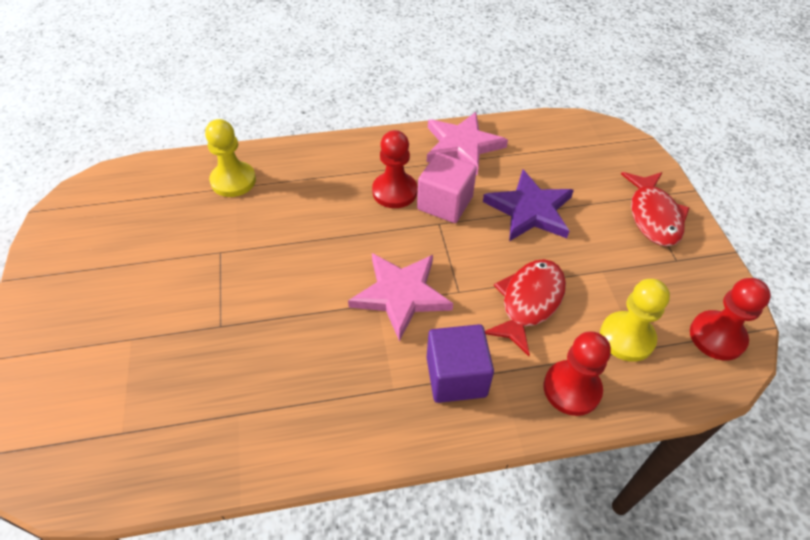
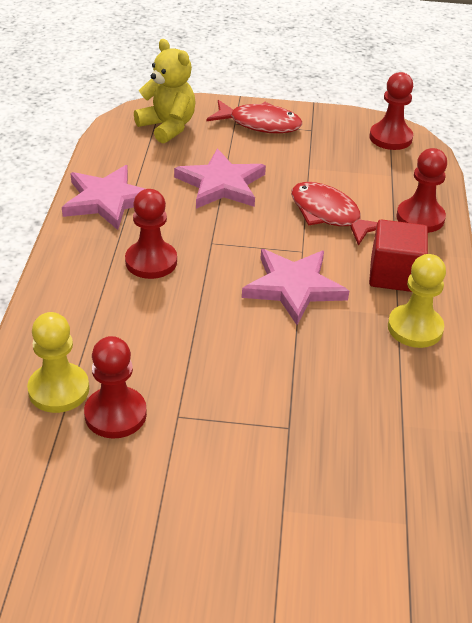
camera: 75 degrees left, 10 degrees down
(215, 216) = (115, 414): none -> red pawn
(445, 203) = (186, 232): pink cube -> none
(456, 376) = (394, 275): purple cube -> red cube
(529, 210) = (221, 184): purple star -> pink star
(596, 153) = (167, 127): none -> yellow teddy bear
(627, 337) = (380, 177): yellow pawn -> yellow pawn (415, 328)

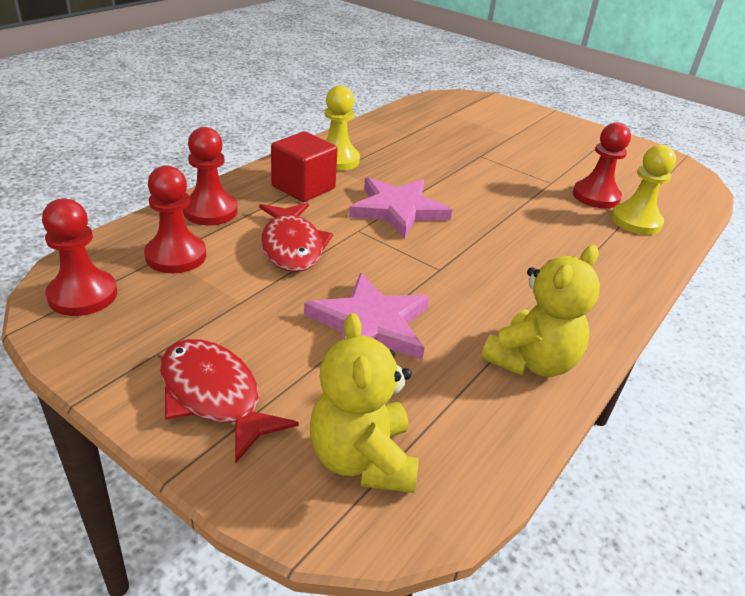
camera: 150 degrees left, 5 degrees down
(107, 200) = (531, 361): pink star -> yellow teddy bear
(151, 262) = (515, 275): red pawn -> red pawn (176, 256)

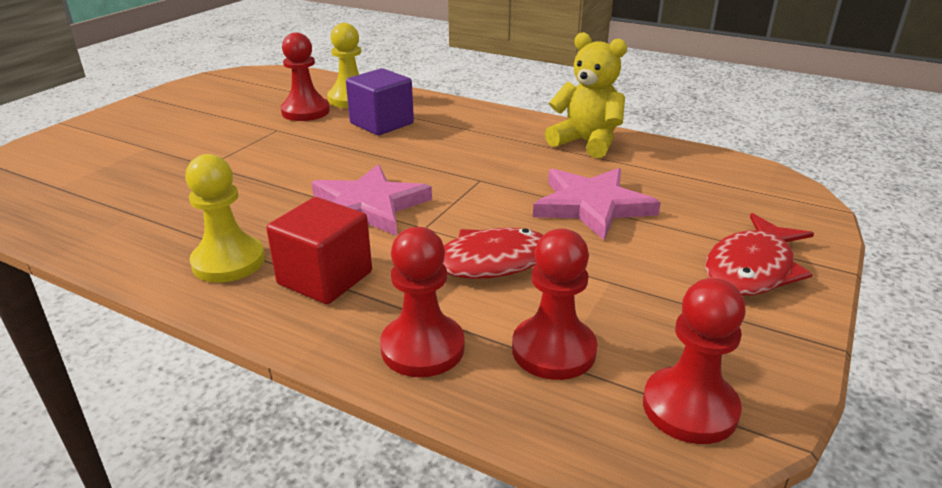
camera: 95 degrees left, 5 degrees down
(362, 459) = (745, 197): yellow teddy bear -> none
(572, 232) = (382, 123): none -> purple cube

